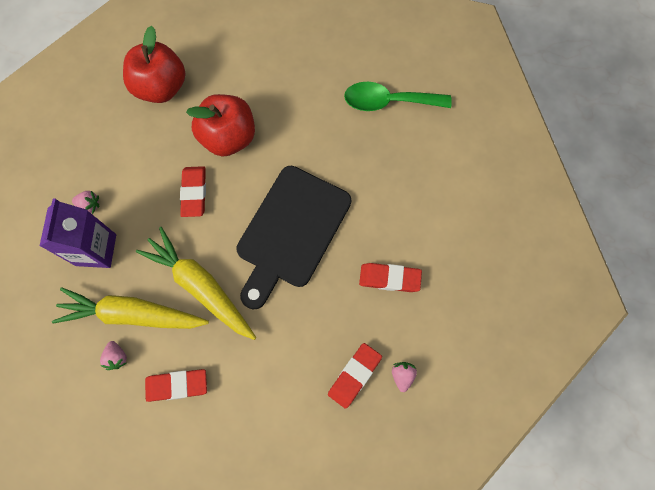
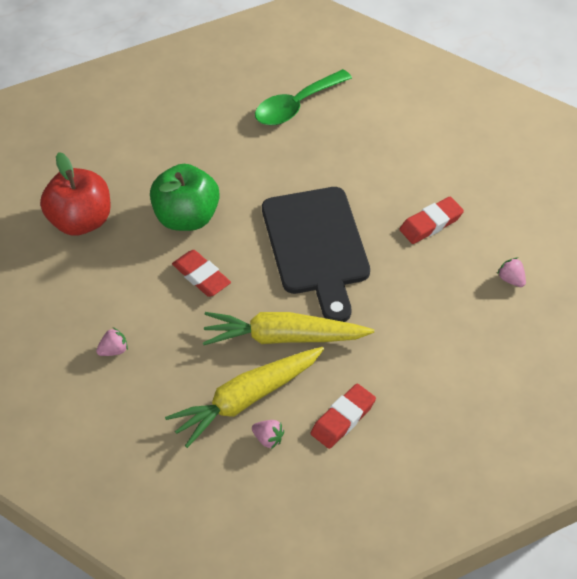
camera: 40 degrees left, 20 degrees down
(96, 250) = (158, 378): purple carton -> none
(228, 137) = (186, 217): red apple -> green apple
(354, 375) = (476, 306): red eraser -> none

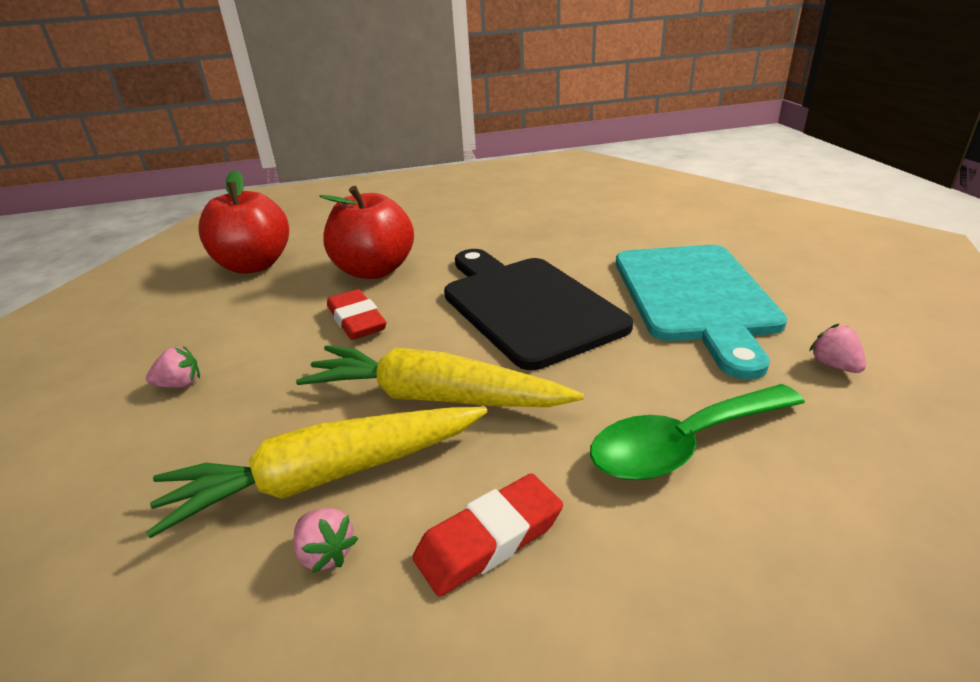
camera: 15 degrees right, 20 degrees down
(186, 217) = (374, 270): green apple -> red apple
(296, 106) = (542, 204): green spoon -> green spoon (683, 444)
(317, 246) = (526, 306): black cutting board -> black cutting board turned 150 degrees clockwise
(431, 223) = (696, 297): red eraser -> turquoise cutting board

